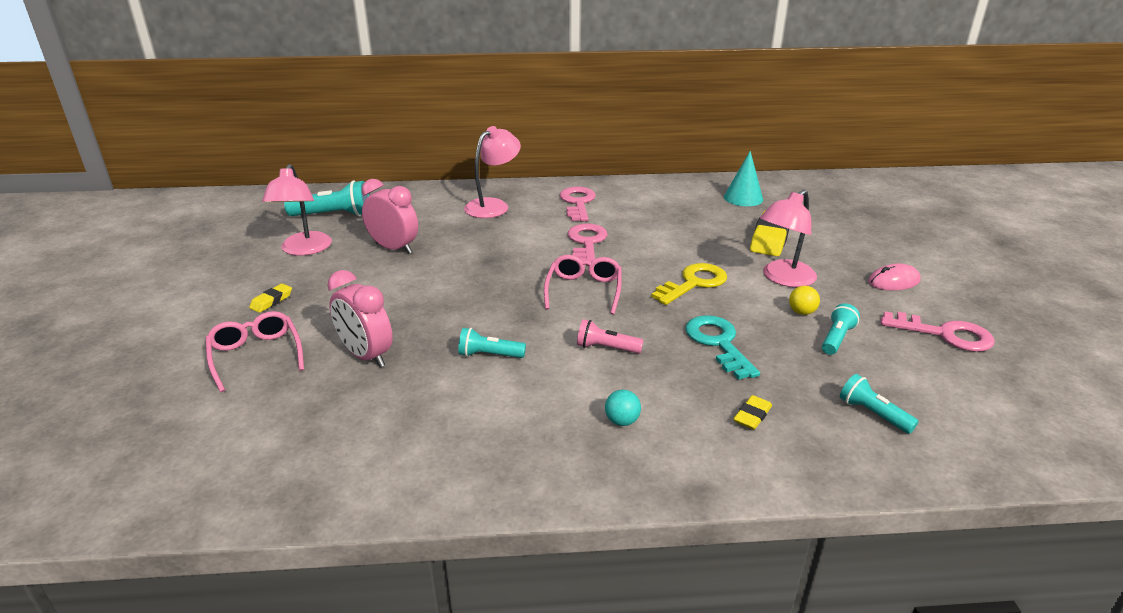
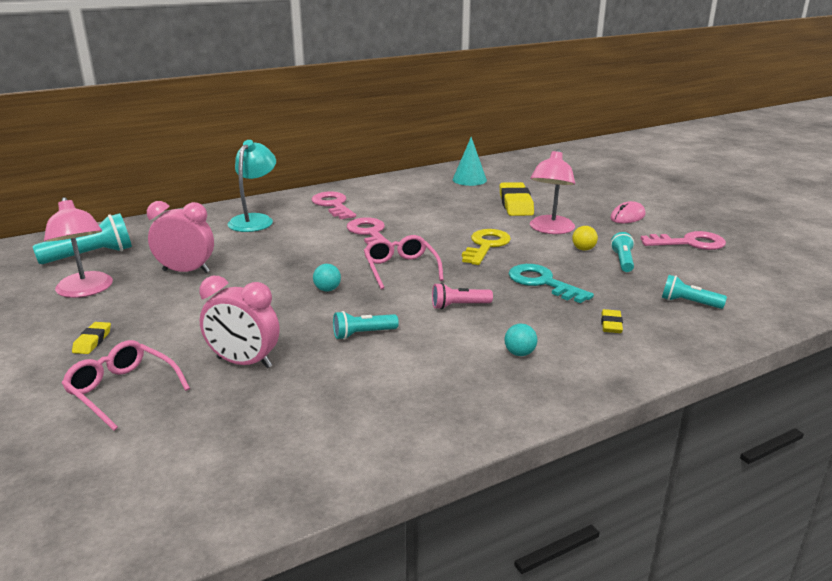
camera: 25 degrees left, 5 degrees down
(493, 205) = (255, 220): pink lamp -> turquoise lamp
(497, 297) = (327, 289): none -> turquoise ball

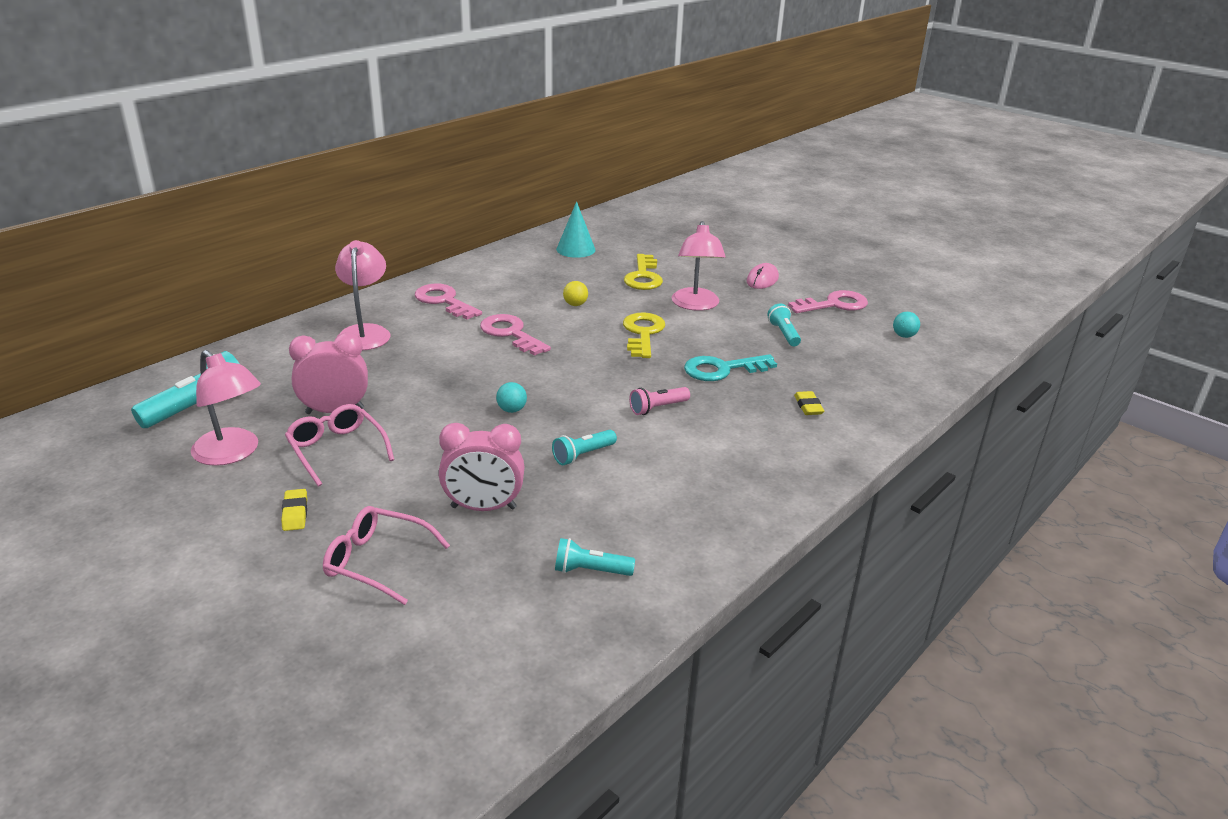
camera: 20 degrees left, 5 degrees up
(255, 220) = (365, 332): turquoise lamp -> pink lamp
(401, 269) = (573, 373): pink glasses -> pink glasses (337, 450)
(515, 204) = (643, 277): yellow eraser -> yellow key
(519, 353) = (743, 450): turquoise ball -> turquoise ball (904, 336)
(542, 282) = (722, 369): turquoise key -> turquoise key turned 45 degrees counterclockwise
(583, 249) = (740, 325): yellow ball -> yellow ball (575, 304)
(688, 303) = (863, 372): turquoise flashlight -> turquoise flashlight (590, 571)

